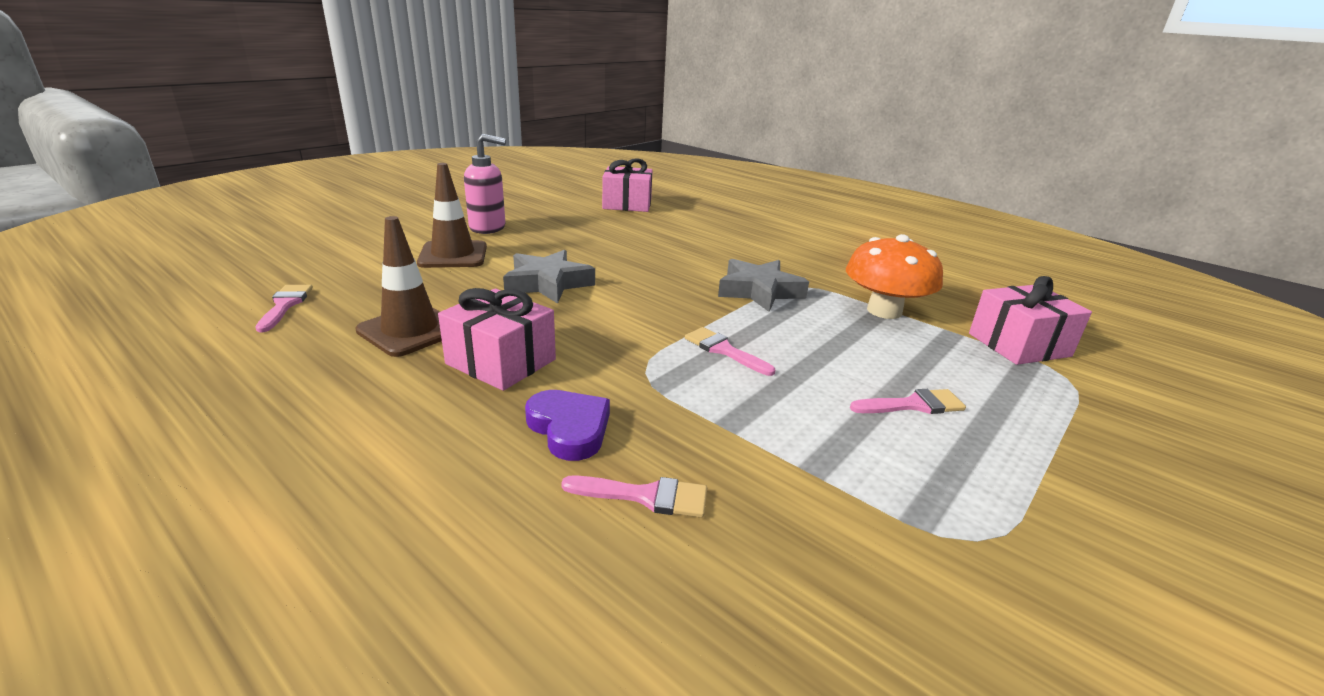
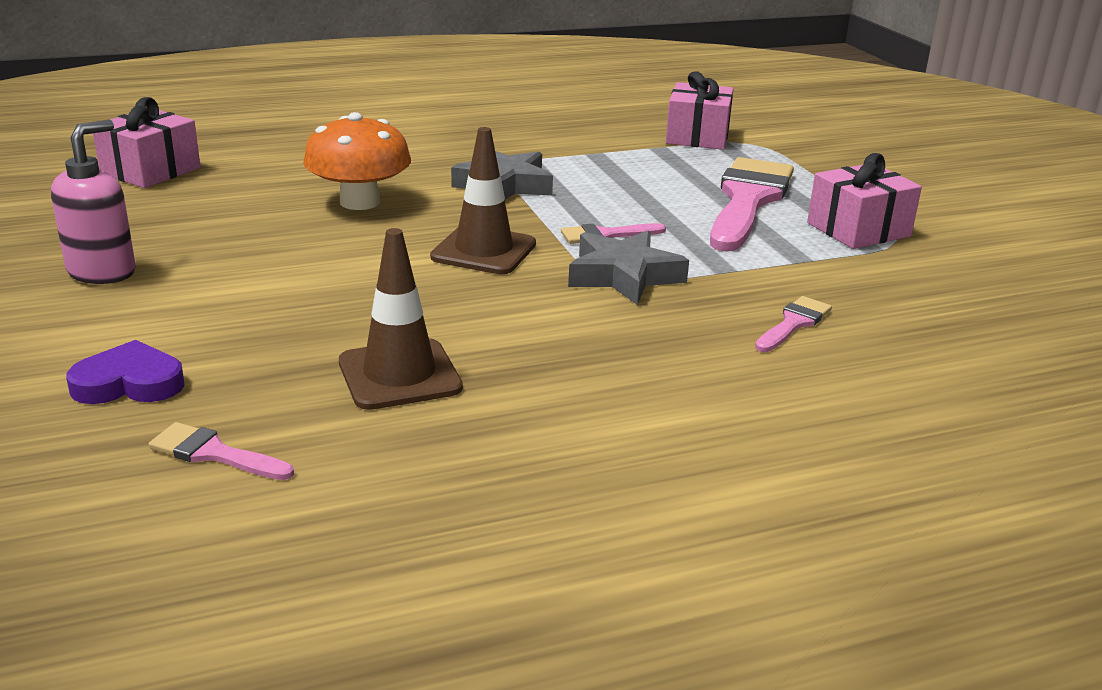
camera: 60 degrees left, 0 degrees up
(453, 255) = (181, 313): brown traffic cone -> brown traffic cone (484, 251)
(501, 361) = (530, 337): pink gift -> pink gift (858, 229)
(548, 283) = (358, 275): grey star -> grey star (624, 276)
(569, 428) = (681, 330): purple heart -> purple heart (129, 383)
(884, 311) = (598, 154): orange mushroom -> orange mushroom (359, 202)
(913, 405) = (748, 200): pink brush -> pink brush, size x2.24

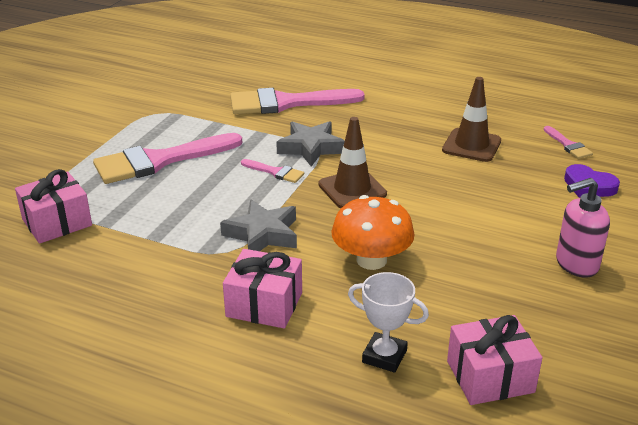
camera: 135 degrees left, 5 degrees up
(261, 156) = (384, 356): none -> white trophy
(794, 323) = (286, 103): pink brush -> pink brush, size x2.24
(858, 229) = (155, 124): pink gift -> pink gift (264, 304)

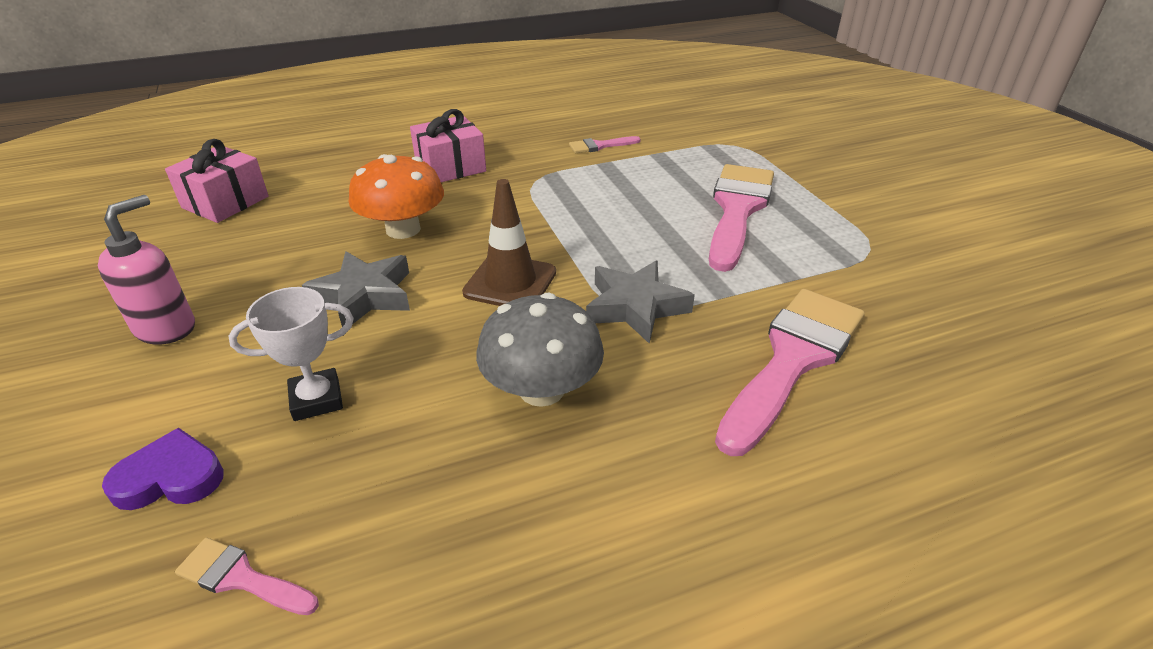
camera: 135 degrees right, 5 degrees up
(57, 222) = (689, 140): pink gift -> none
(262, 234) = (528, 203): grey star -> grey star (364, 296)
(275, 172) = (617, 257): pink brush -> pink brush (600, 146)
(384, 356) = (322, 180): white trophy -> white trophy (316, 399)
(402, 142) = (541, 389): none -> grey mushroom
(471, 145) = (430, 451): brown traffic cone -> none

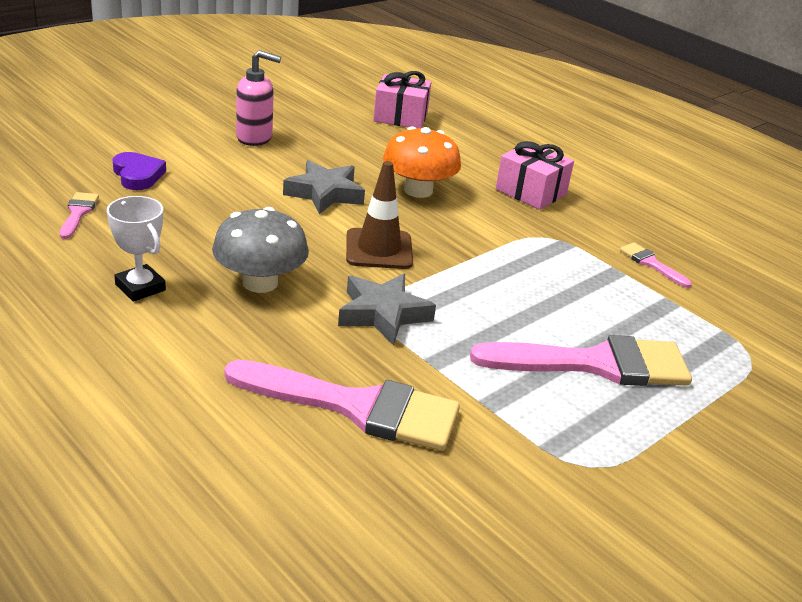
camera: 65 degrees right, 5 degrees down
(316, 399) = (214, 201): white trophy -> white trophy (140, 287)

